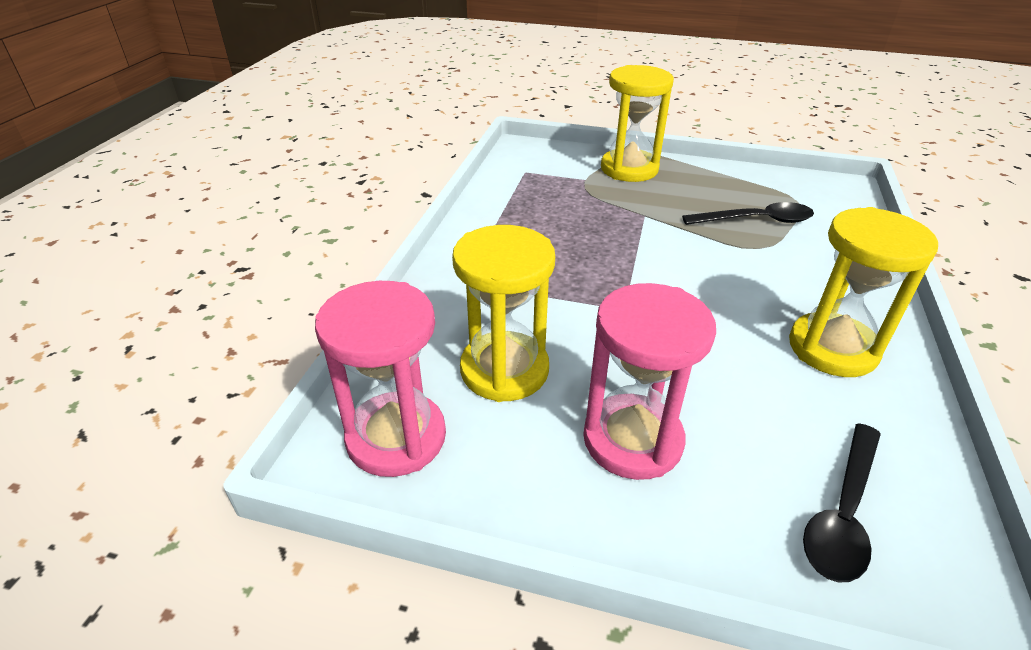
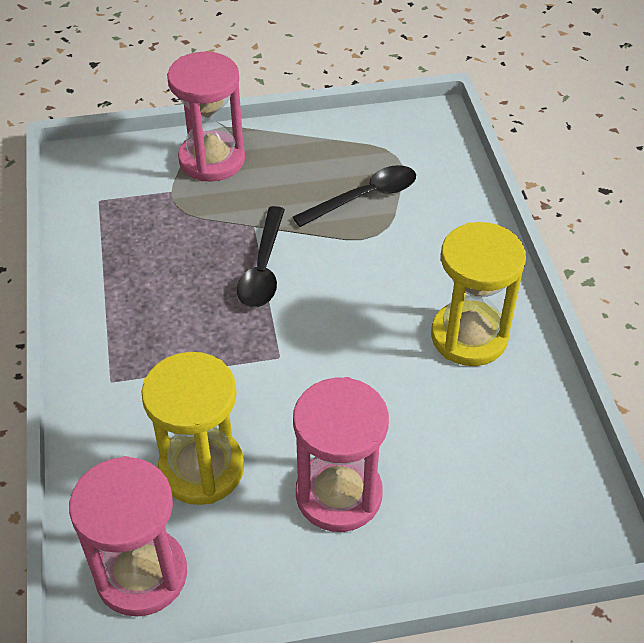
camera: 25 degrees left, 10 degrees up
(629, 169) = (212, 160): yellow hourglass -> pink hourglass
(842, 513) = (510, 494): black spoon -> black spoon (263, 268)

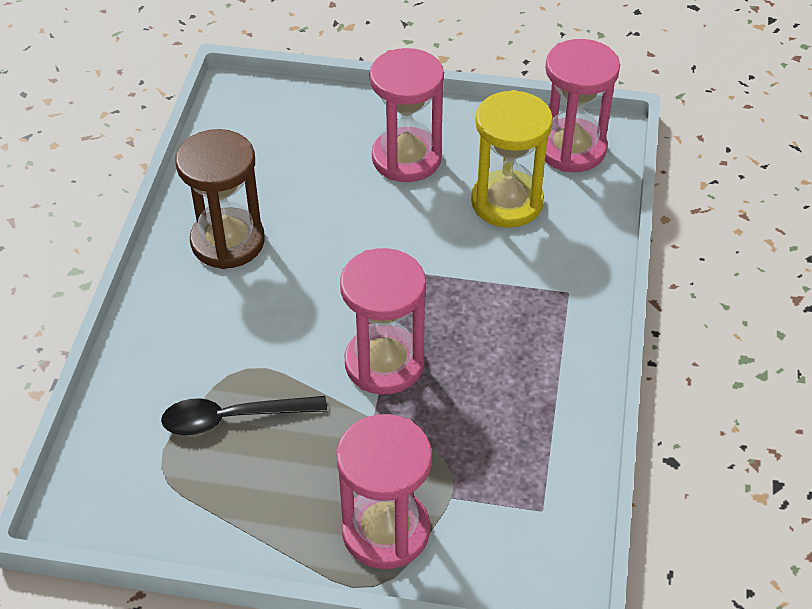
camera: 160 degrees left, 0 degrees up
(263, 268) = (384, 363): black spoon -> pink hourglass
(469, 336) = (228, 242): yellow hourglass -> brown hourglass

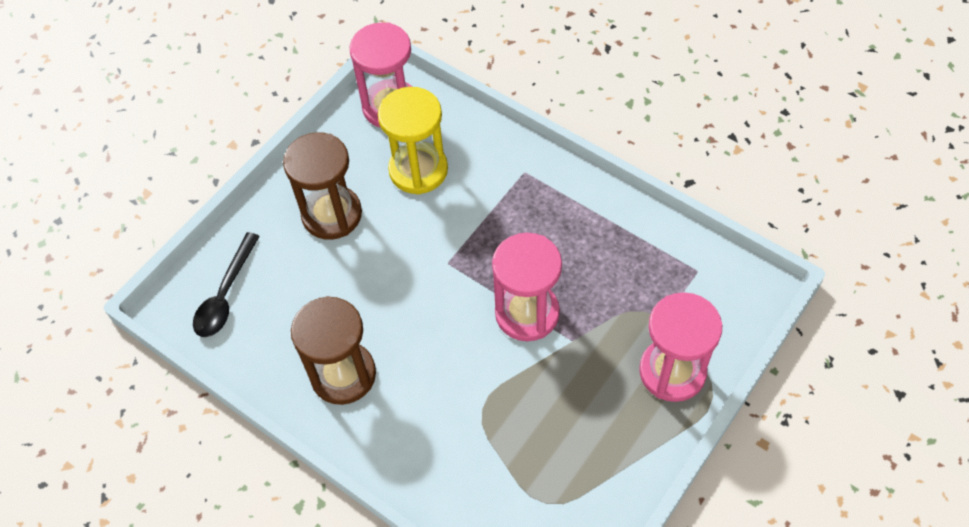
camera: 60 degrees left, 10 degrees up
(233, 418) = (525, 435): black spoon -> black spoon (225, 295)
(406, 158) = (332, 214): pink hourglass -> brown hourglass

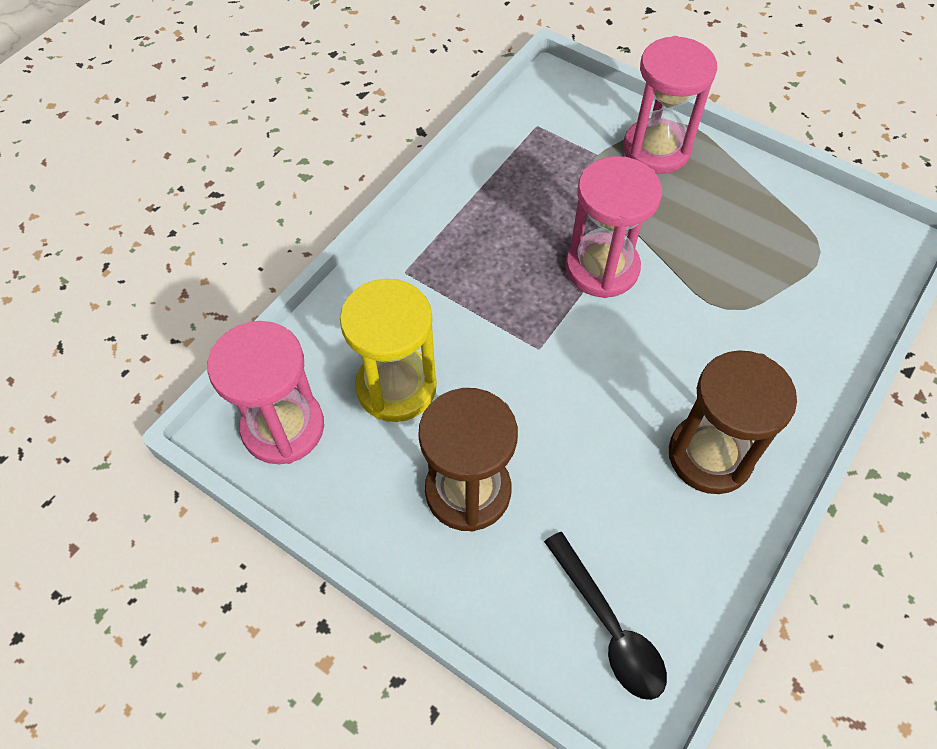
camera: 95 degrees left, 0 degrees up
(225, 295) = (609, 627): black spoon -> black spoon turned 45 degrees clockwise

